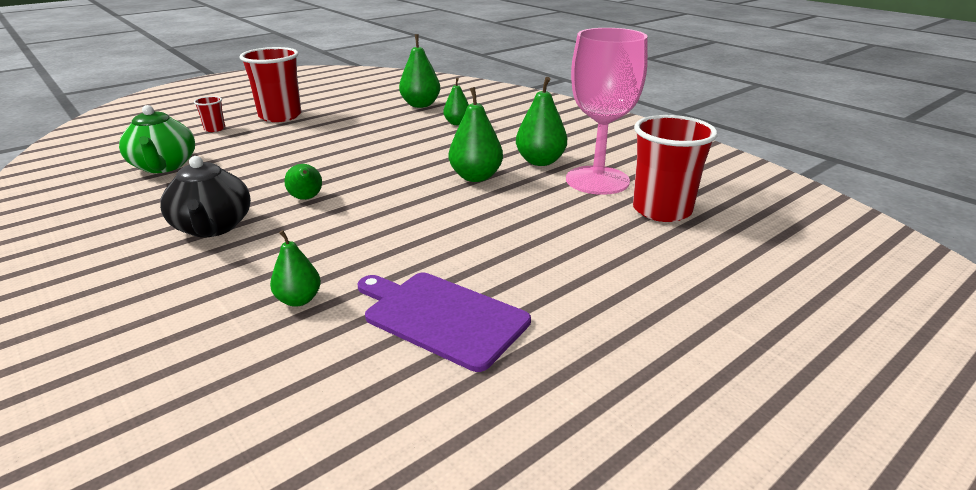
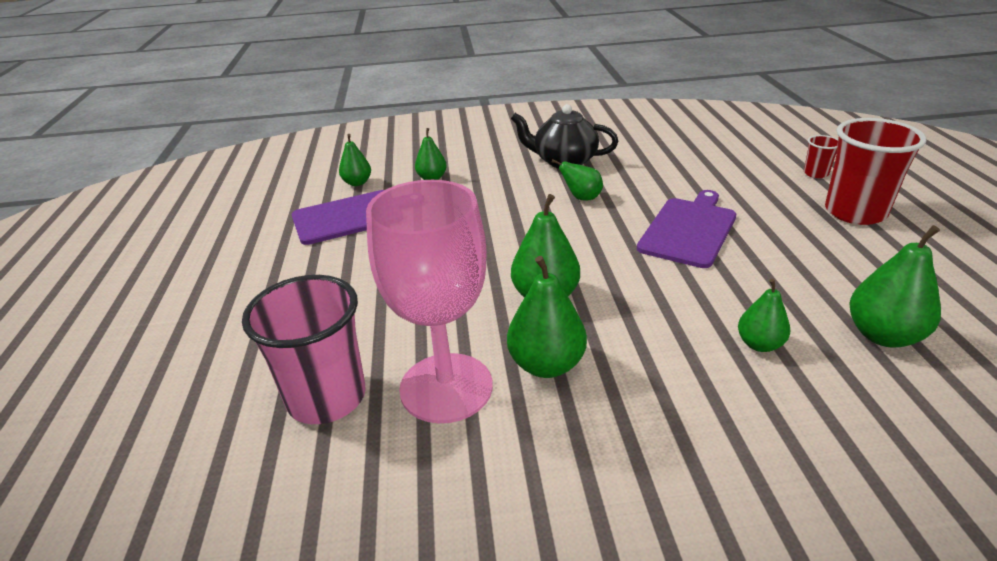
camera: 125 degrees right, 5 degrees up
(164, 166) = (710, 149): green teapot -> none
(340, 152) = (689, 230): none -> purple cutting board
(346, 363) = (357, 183): none -> green pear
(662, 210) = (327, 398): red cup -> pink cup

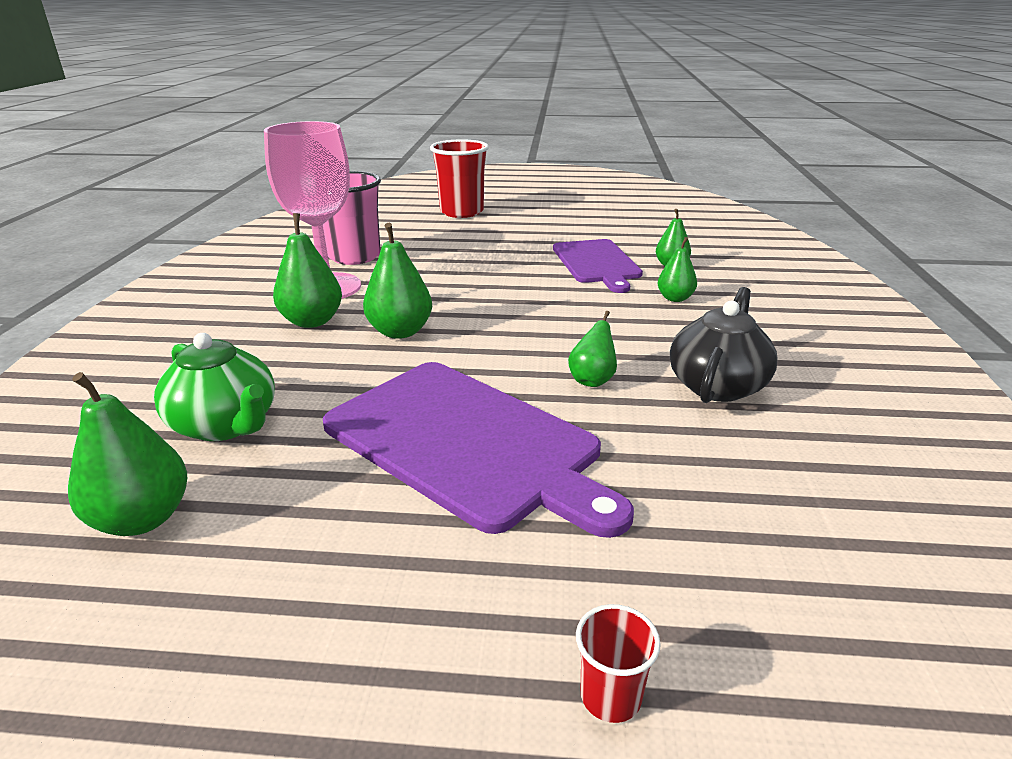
camera: 100 degrees right, 5 degrees down
(689, 230) = (467, 443): purple cutting board -> purple cutting board, size x1.55
(759, 344) = (226, 425): green pear -> green teapot
(855, 212) = (415, 668): red cup -> red cup (461, 212)

